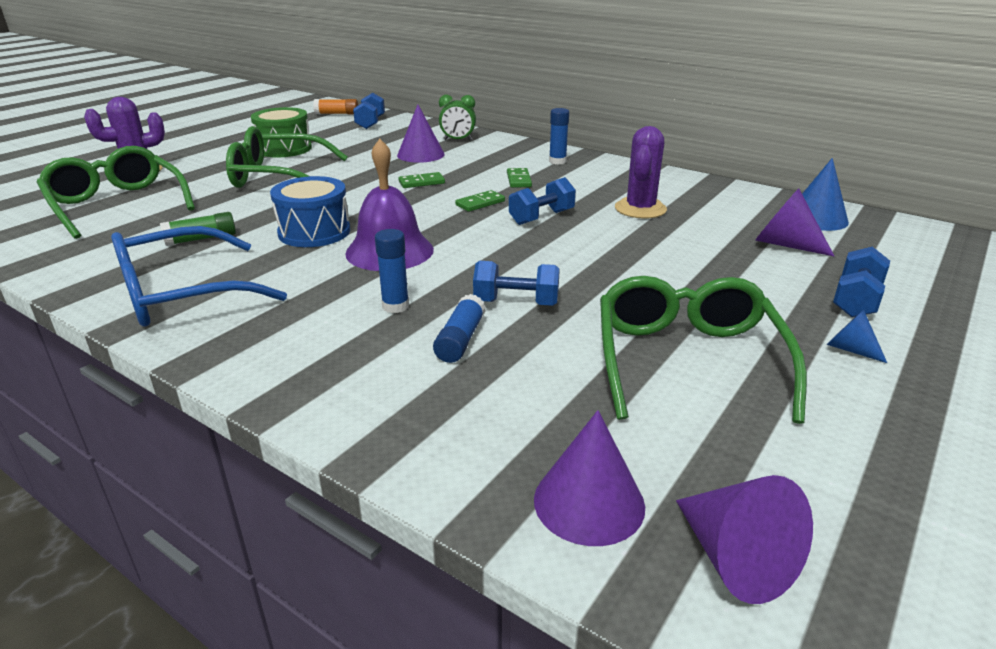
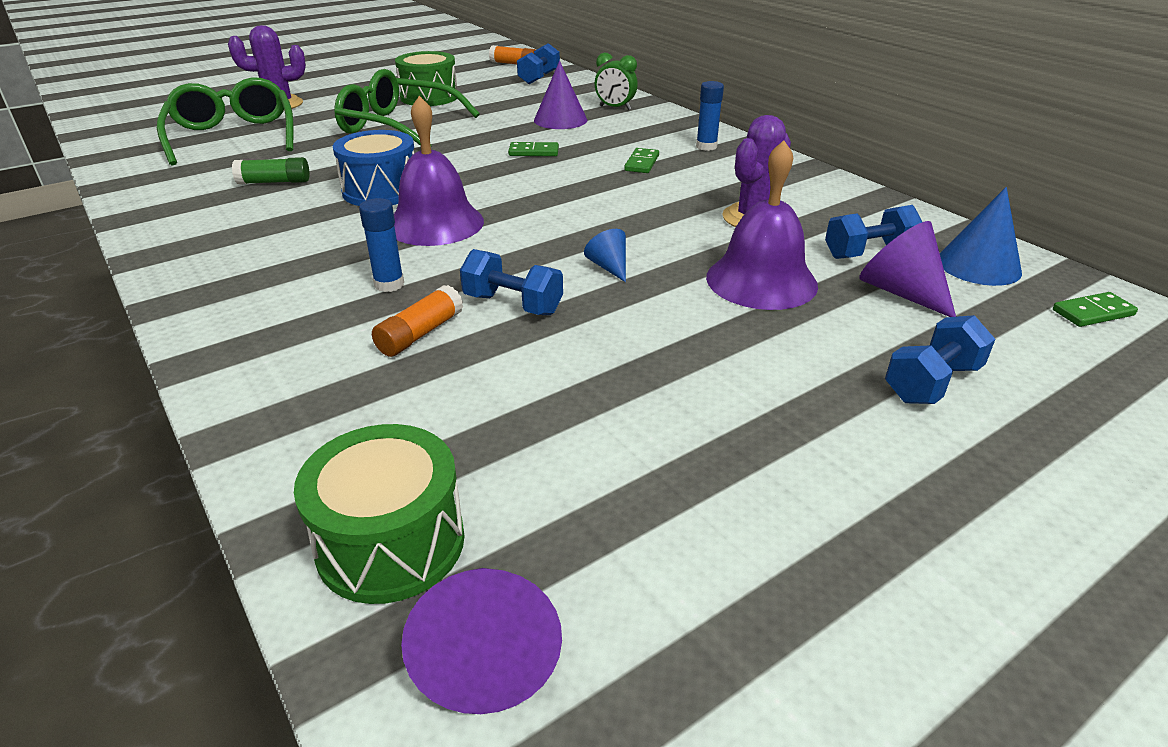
camera: 20 degrees right, 5 degrees up
(181, 294) = (210, 235): blue glasses -> none
(460, 340) = (420, 334): blue glue stick -> orange glue stick
(480, 203) = (575, 184): green domino -> green domino (1092, 312)
(541, 217) = (628, 211): blue dumbbell -> blue dumbbell (868, 253)
(589, 502) = (391, 543): purple cone -> green drum
(685, 252) = (761, 280): none -> purple bell
(687, 360) = (643, 410): green glasses -> none
(850, 349) = (863, 443): blue cone -> blue cone (609, 267)

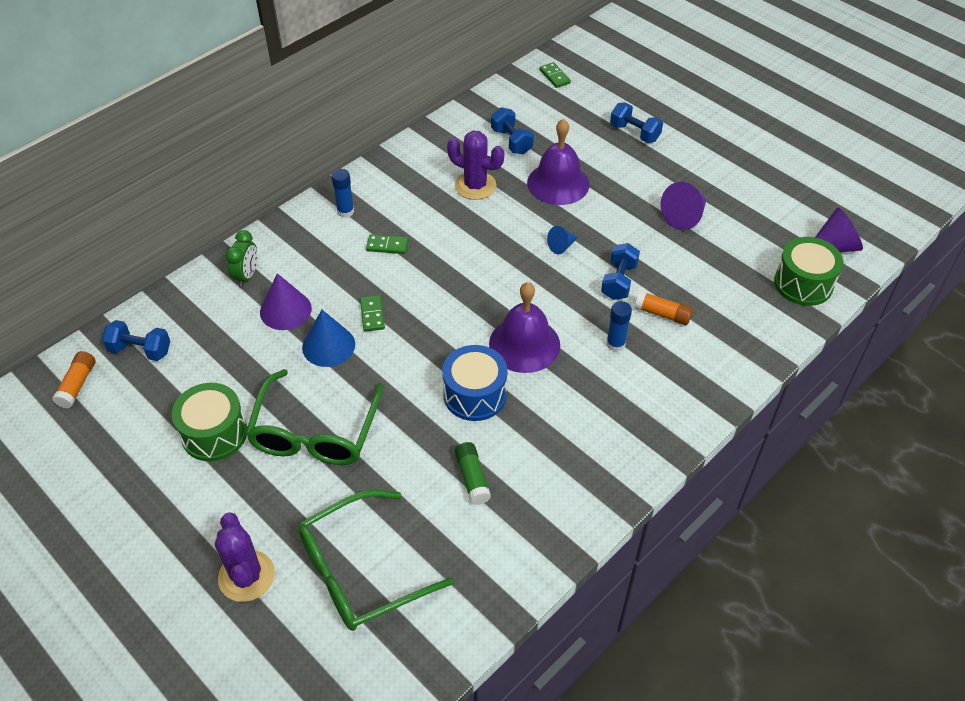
camera: 100 degrees left, 15 degrees up
(901, 292) = (554, 133): purple cone -> purple cone (684, 216)
(978, 265) = (515, 104): blue cone -> blue cone (328, 345)

